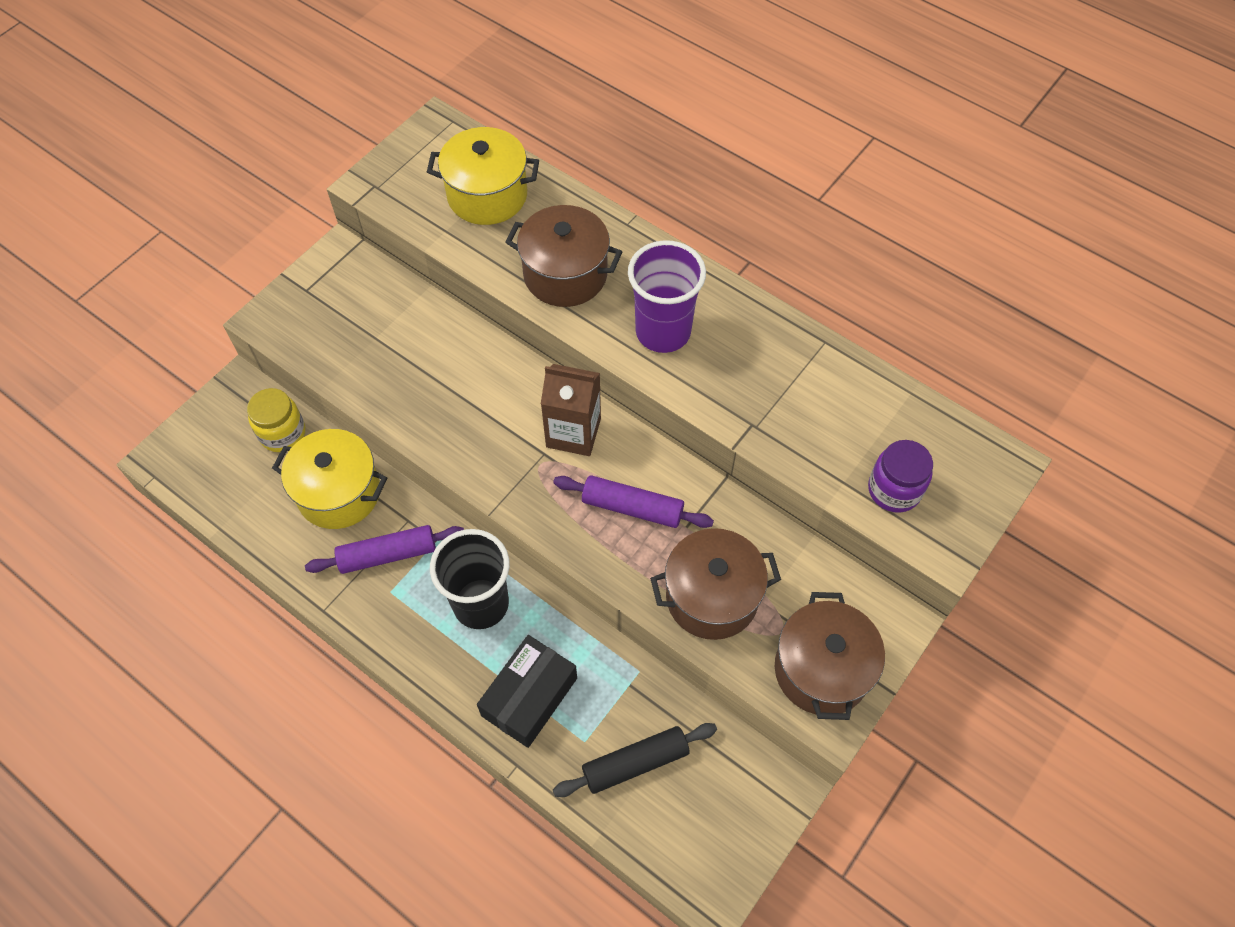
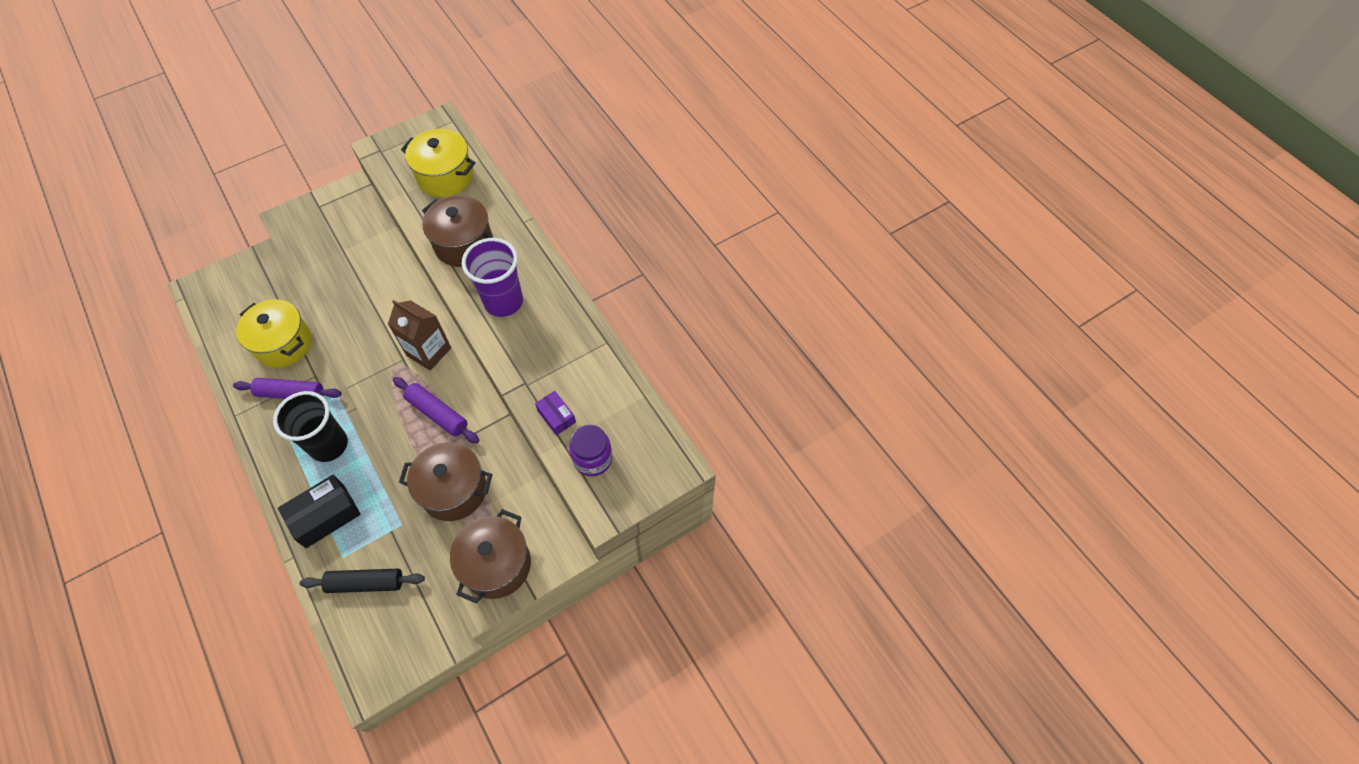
camera: 20 degrees right, 0 degrees up
(283, 433) = (271, 295): yellow jar -> none
(817, 453) = (556, 416): none -> purple box

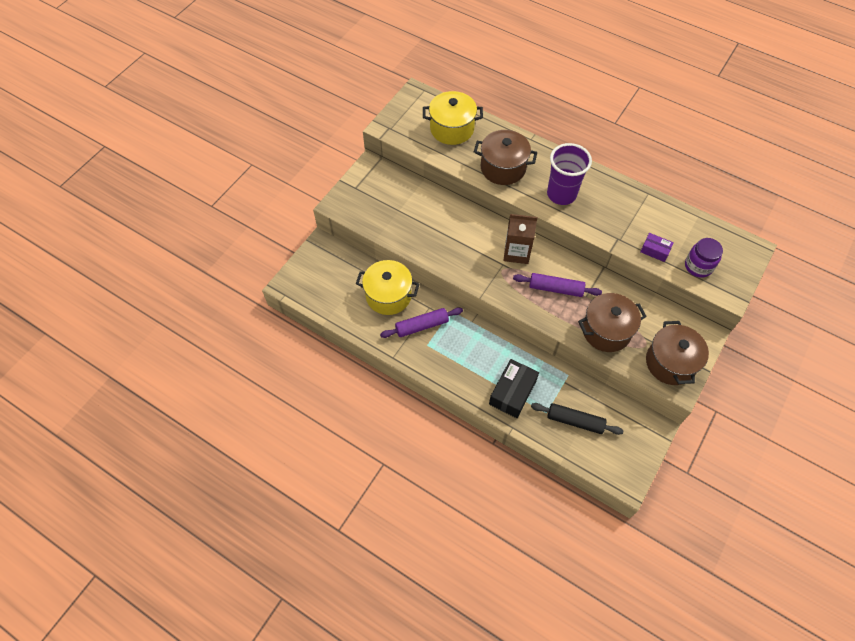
camera: 25 degrees left, 0 degrees up
(329, 445) = (477, 347): black cup -> none
(366, 583) = (575, 421): black rolling pin -> black rolling pin turned 45 degrees clockwise

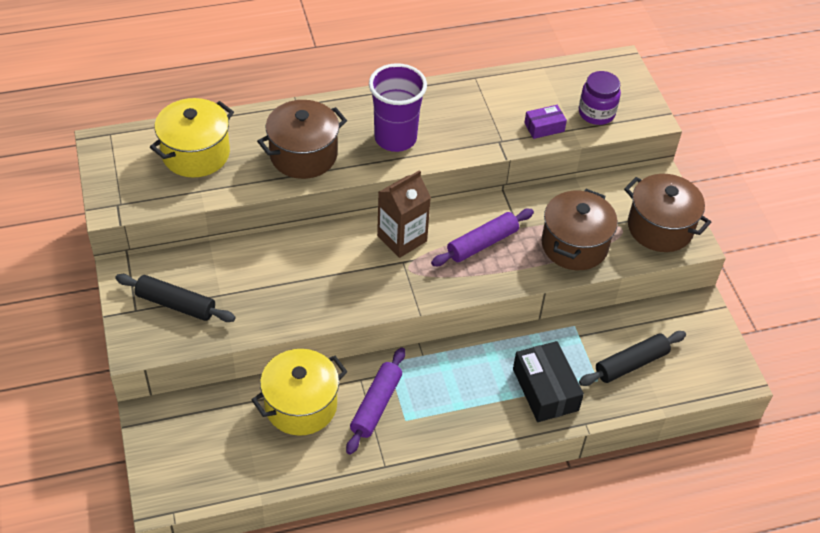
camera: 50 degrees left, 10 degrees down
(375, 199) = (176, 304): none -> black rolling pin

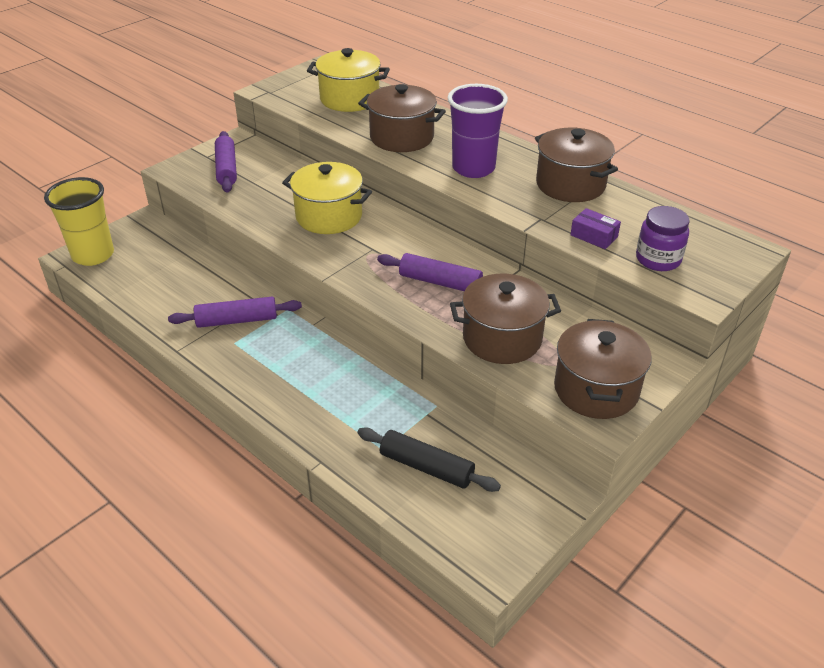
camera: 60 degrees right, 10 degrees down
(174, 481) = (93, 255): none -> yellow cup
(176, 304) = (227, 169): black rolling pin -> purple rolling pin
(301, 405) = (206, 282): yellow pot -> yellow pot (329, 216)
(402, 238) = (397, 238): brown carton -> none
(468, 98) = (570, 185): none -> brown pot
(545, 389) = (339, 416): black box -> none

